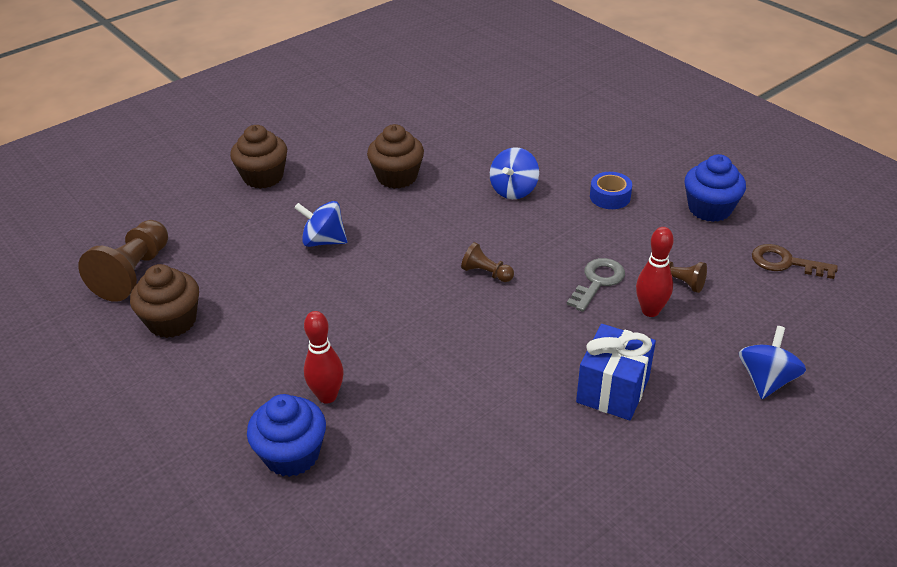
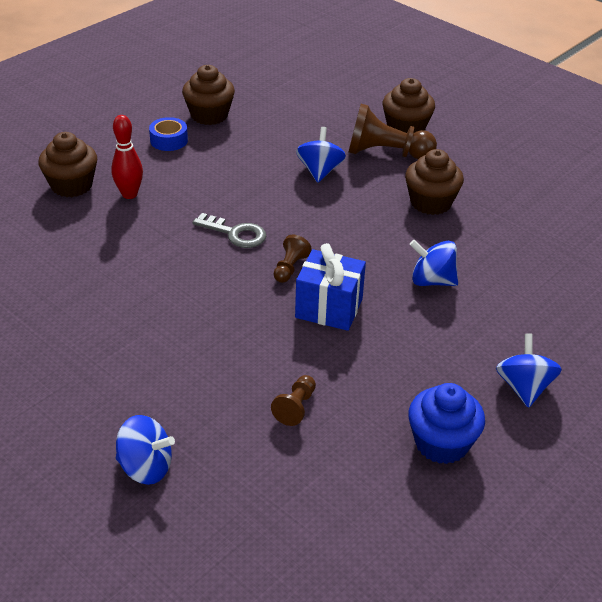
camera: 80 degrees right, 0 degrees up
(134, 273) = (262, 90): brown pawn -> brown pawn (386, 153)
(292, 454) = (72, 185): blue cupcake -> brown cupcake
(597, 282) = (288, 344): grey key -> grey key (235, 233)
(610, 197) = (441, 355): blue tape -> blue tape (169, 140)
(613, 390) = (133, 352): blue gift -> blue gift (329, 308)
(645, 163) = (524, 387): none -> blue spinning top
(650, 311) = (246, 382): red bowling pin -> none
(785, 263) = (347, 508): brown key -> none

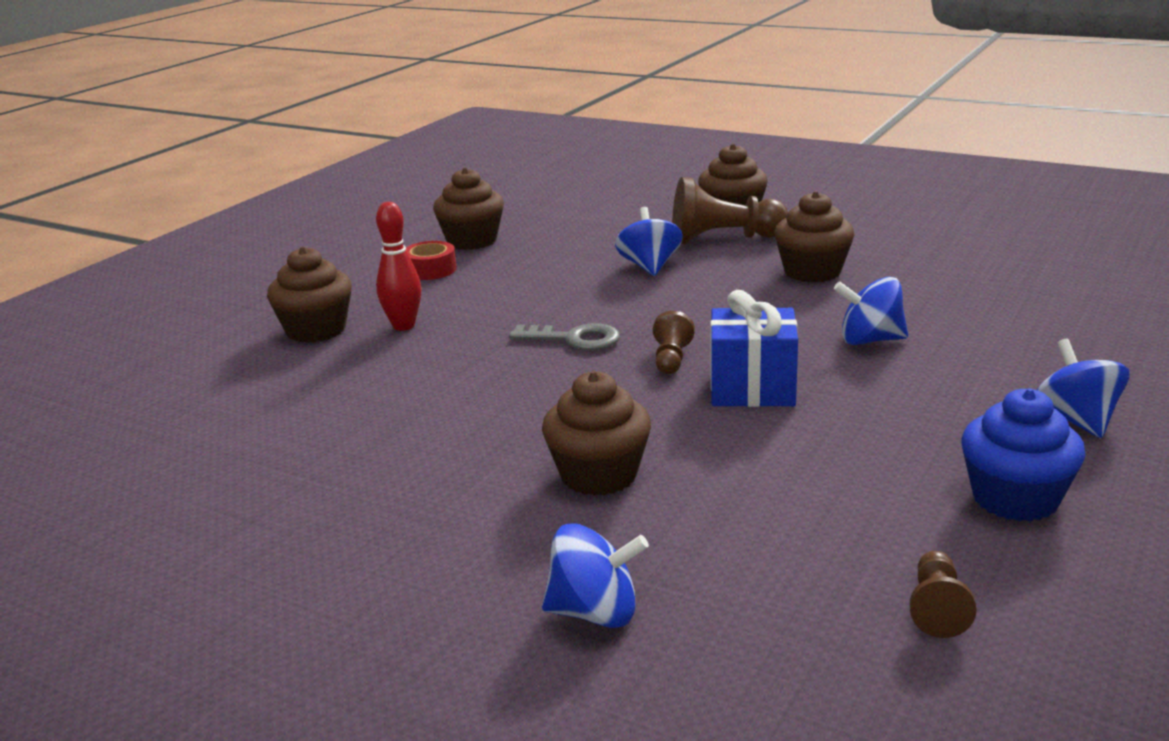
camera: 10 degrees left, 15 degrees down
(169, 140) = (430, 270): blue tape -> red tape
(196, 360) = (599, 475): none -> brown cupcake
(295, 407) = (778, 499): brown pawn -> brown pawn (937, 608)

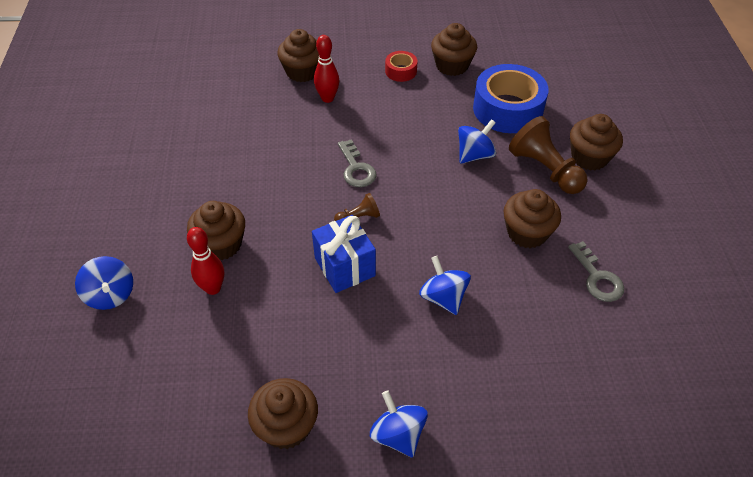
camera: 55 degrees right, 25 degrees up
(597, 232) = (507, 109): none -> blue tape
(686, 503) = (213, 288): none -> red bowling pin
(916, 256) = (597, 277): none -> grey key
(937, 608) = (166, 420): brown pawn -> none
(1015, 498) = (286, 426): blue cupcake -> brown cupcake
(1076, 420) = (398, 434): blue spinning top -> blue spinning top turned 75 degrees counterclockwise

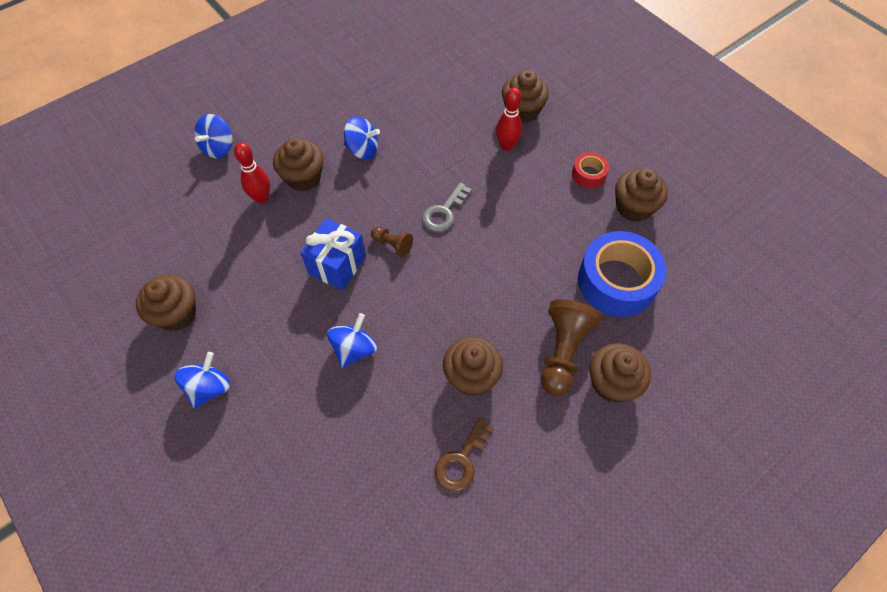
camera: 55 degrees right, 10 degrees up
(474, 155) = (532, 287): blue spinning top -> blue spinning top (363, 150)
(597, 277) = (461, 460): grey key -> brown key

